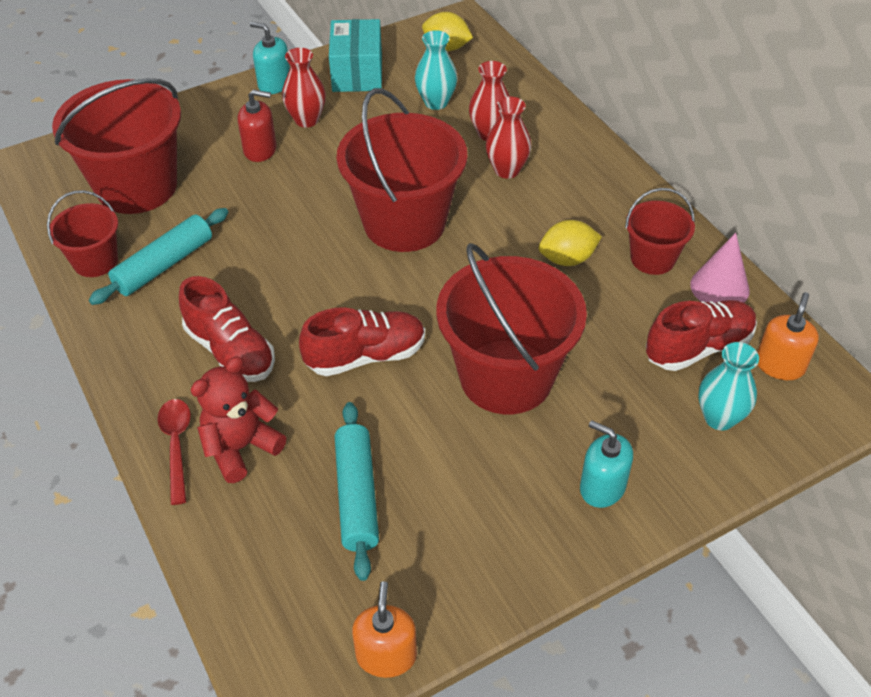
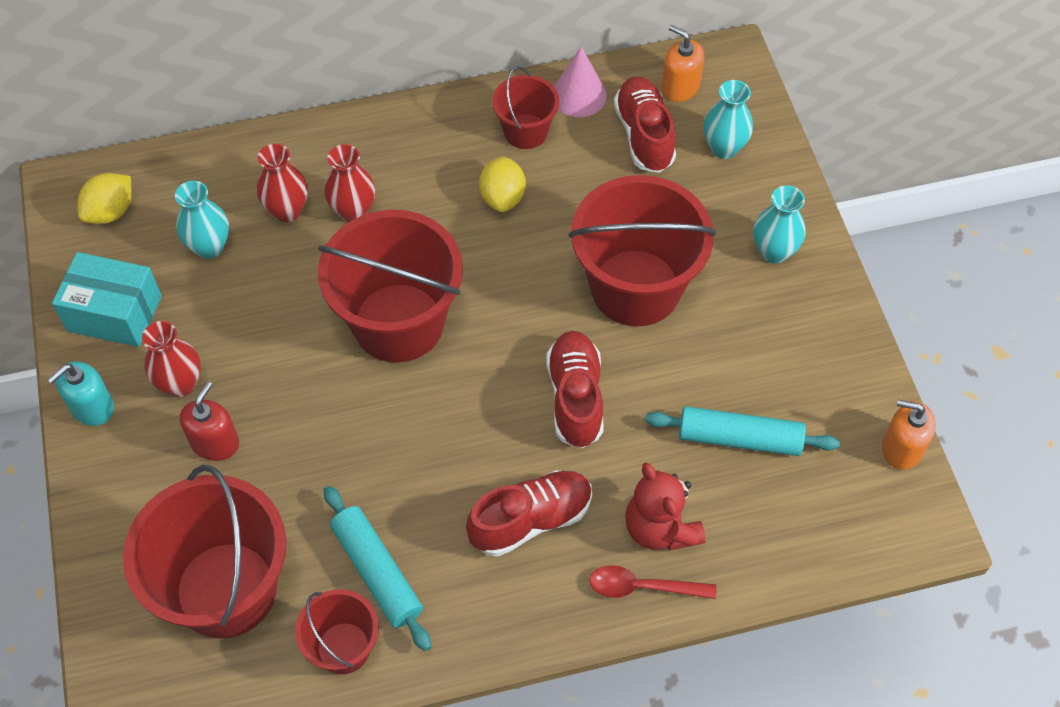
camera: 75 degrees left, 10 degrees up
(602, 487) = (774, 251): turquoise soap dispenser -> turquoise vase

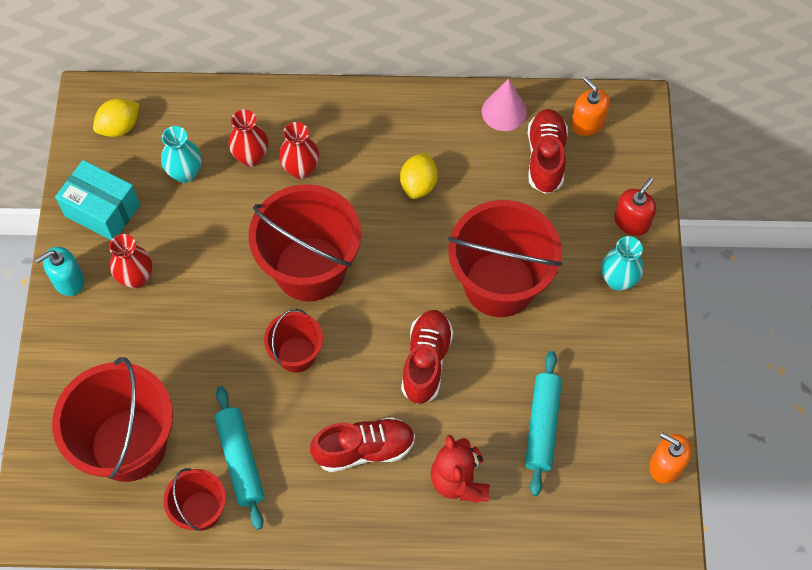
camera: 15 degrees right, 5 degrees up
(215, 443) = (149, 330): red soap dispenser -> red soap dispenser (631, 222)
(525, 131) = (453, 133): red bucket -> red bucket (296, 354)
(642, 587) = (432, 522): red spoon -> none
(724, 148) = (606, 183): turquoise vase -> none
(739, 438) = (542, 426): turquoise rolling pin -> turquoise rolling pin turned 75 degrees clockwise

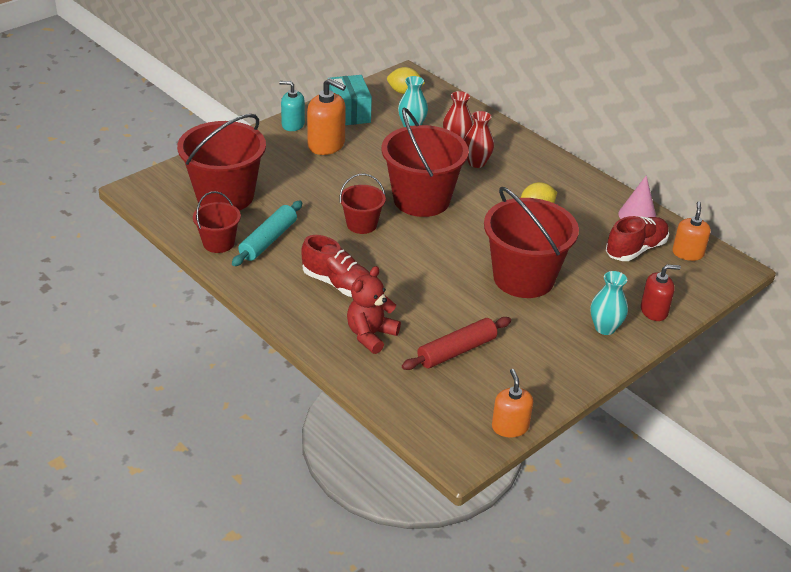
camera: 45 degrees right, 25 degrees down
(136, 278) = (326, 145): red vase -> orange soap dispenser
(426, 362) = (429, 277): red shoe -> none
(542, 426) = (456, 351): turquoise rolling pin -> red rolling pin

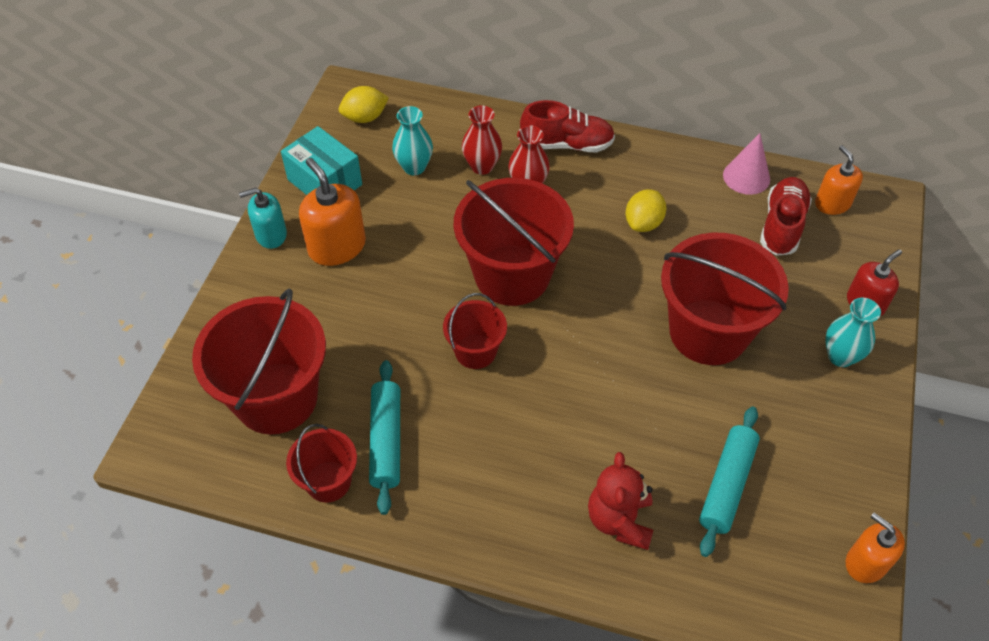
camera: 30 degrees left, 15 degrees up
(326, 145) = (337, 246): orange soap dispenser -> orange soap dispenser turned 120 degrees counterclockwise
(338, 284) = (522, 462): red shoe -> red shoe (567, 144)
(456, 351) = (726, 485): red rolling pin -> turquoise rolling pin

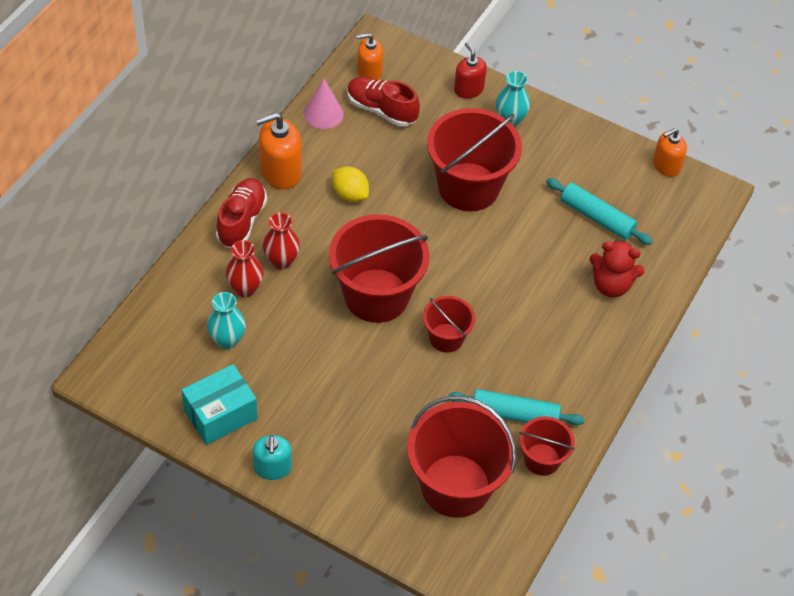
camera: 80 degrees left, 0 degrees up
(337, 246) = (304, 417): orange soap dispenser -> orange soap dispenser (280, 172)
(365, 117) = (145, 367): yellow lemon -> none

